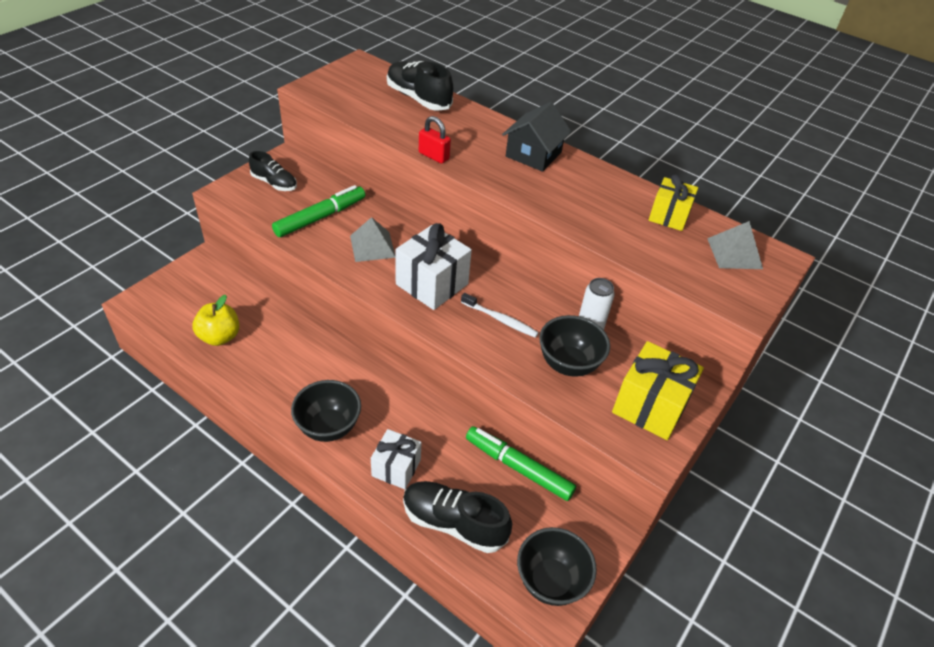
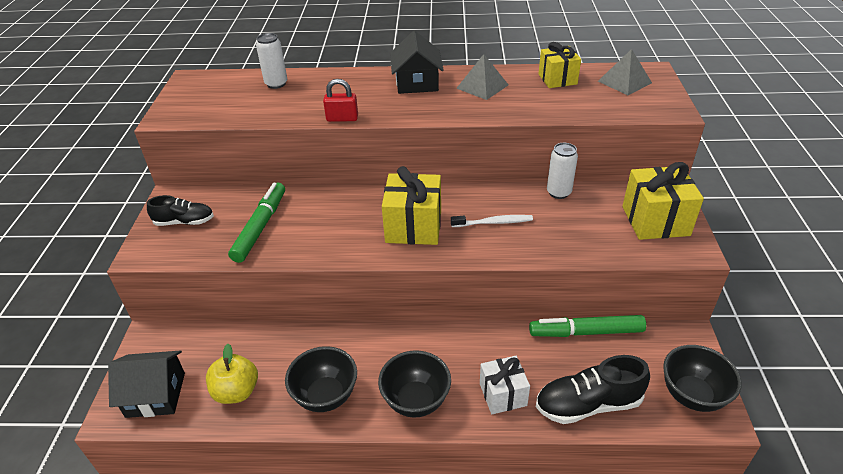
camera: 30 degrees left, 5 degrees down
(171, 305) = (155, 394): none -> black house
(372, 246) = (332, 225): grey pyramid -> grey pyramid (482, 86)
(418, 98) = (276, 84): black shoe -> white can
(432, 284) = (413, 226): white gift -> yellow gift
(568, 364) = (574, 225): black bowl -> black bowl (326, 396)

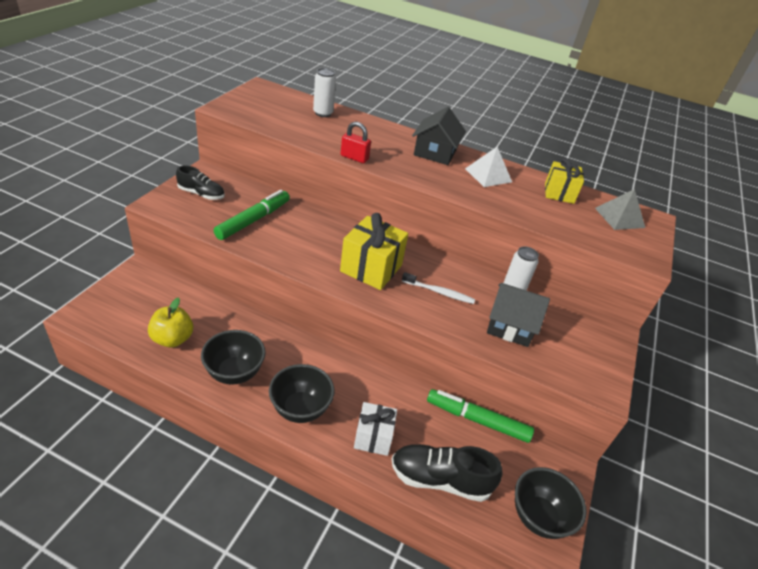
camera: 15 degrees right, 0 degrees up
(155, 394) = (116, 315): black house -> black house (510, 326)
(482, 86) = (488, 175): grey pyramid -> white pyramid
(655, 221) = (585, 350): yellow gift -> none

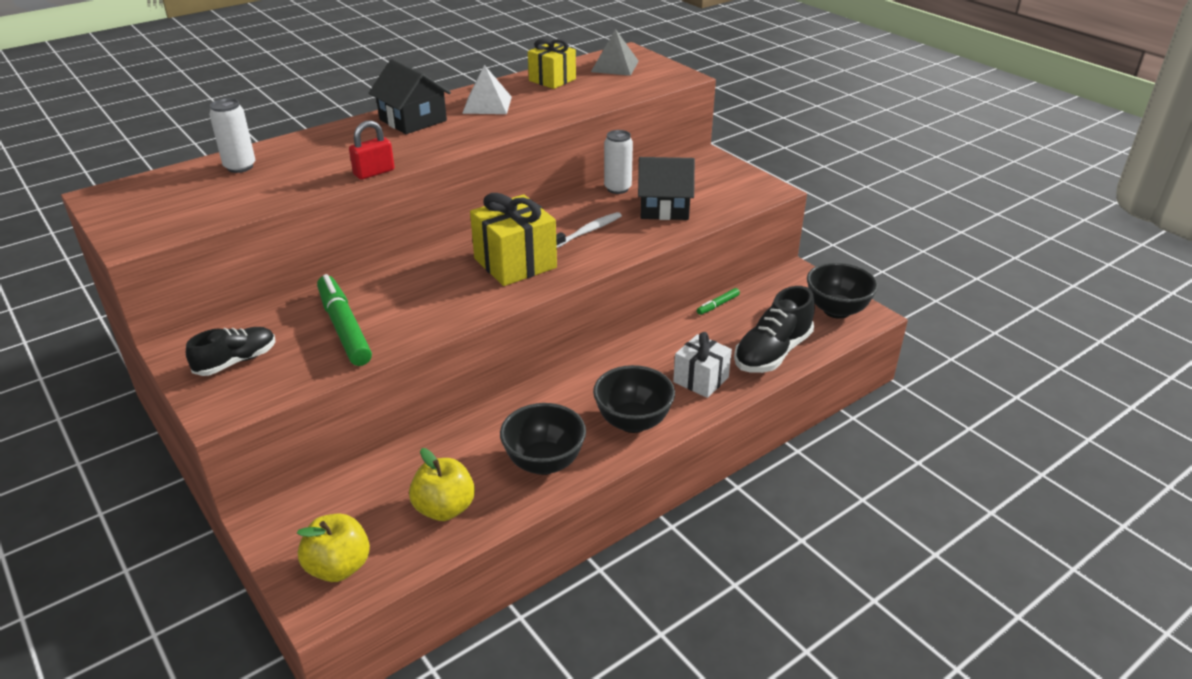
camera: 55 degrees left, 5 degrees down
(110, 312) = (339, 567): none -> yellow apple
(477, 420) = (717, 305): green marker -> green marker, size x0.46
(510, 326) = (664, 207): black house -> black house turned 45 degrees clockwise

